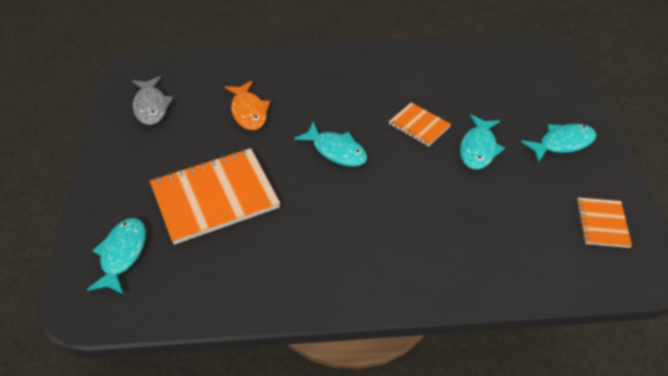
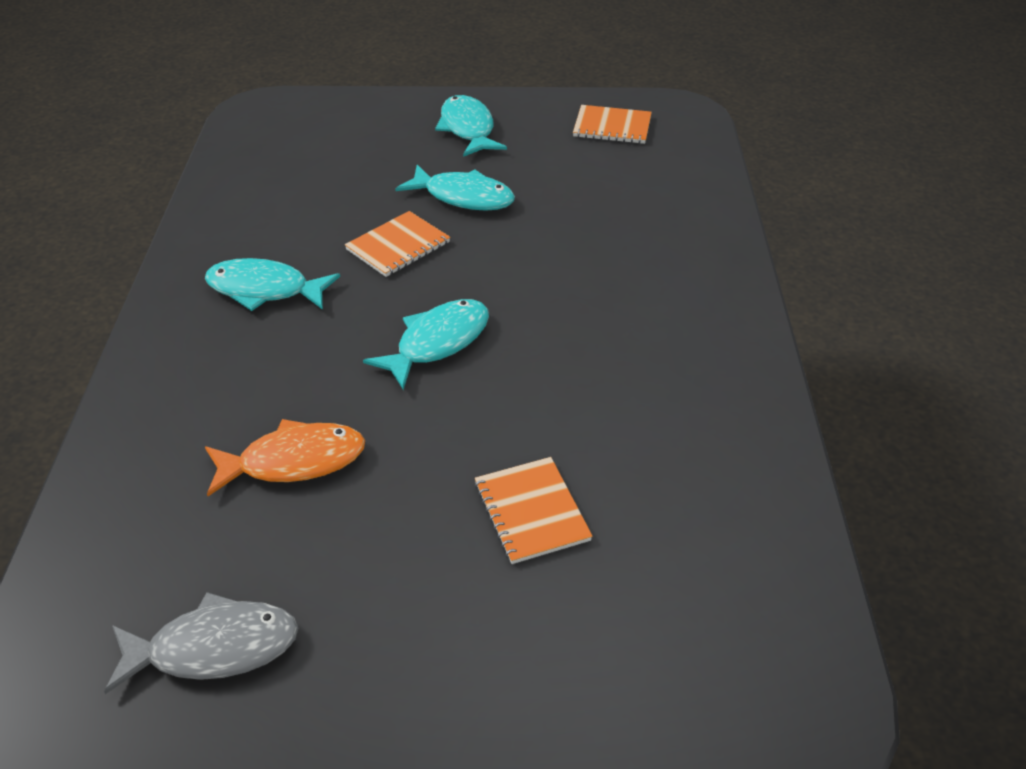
camera: 85 degrees left, 5 degrees down
(122, 254) = (676, 659): turquoise fish -> turquoise fish (265, 290)
(215, 197) = (531, 512): orange notebook -> orange notebook, size x0.51

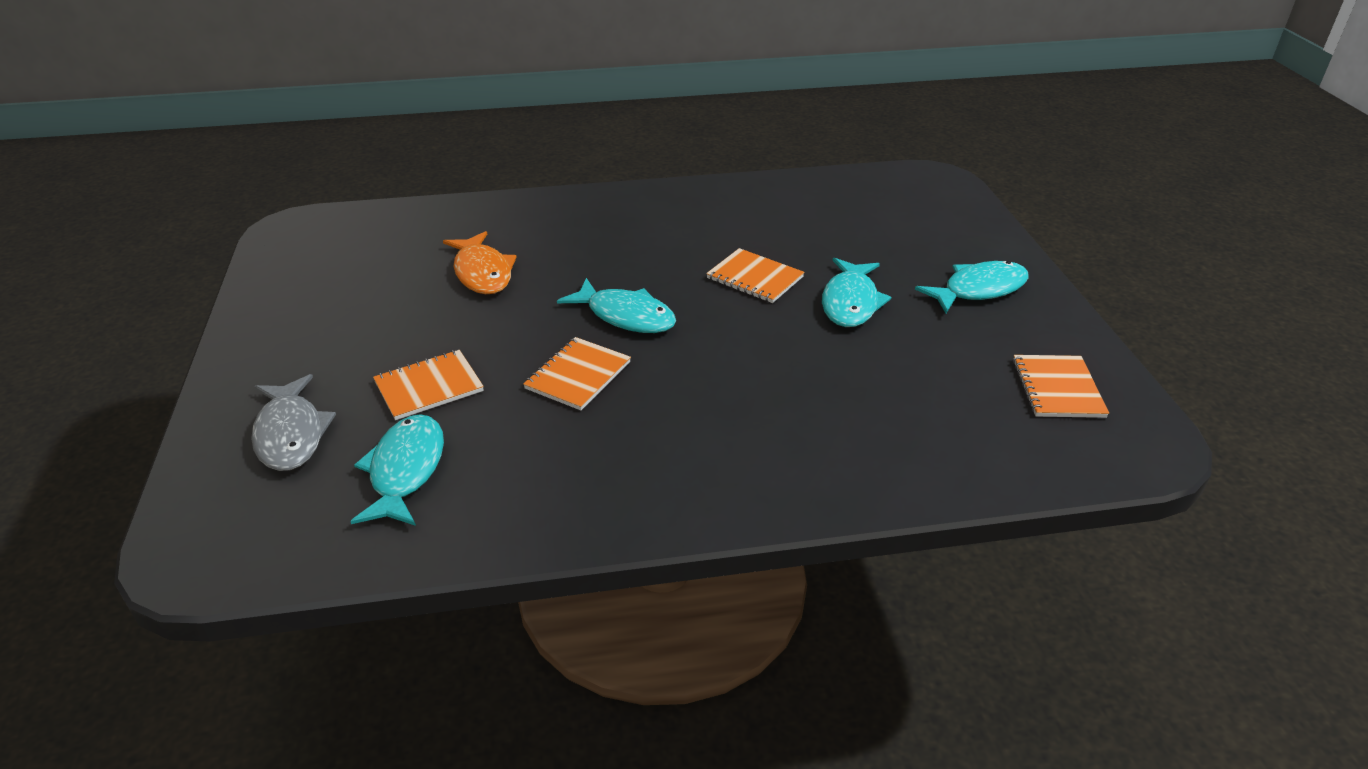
camera: 80 degrees right, 5 degrees down
(214, 648) = (323, 273): grey fish -> grey fish (290, 434)
(265, 290) = (672, 227): turquoise fish -> turquoise fish (405, 470)
(537, 386) = (578, 375): none -> orange notebook

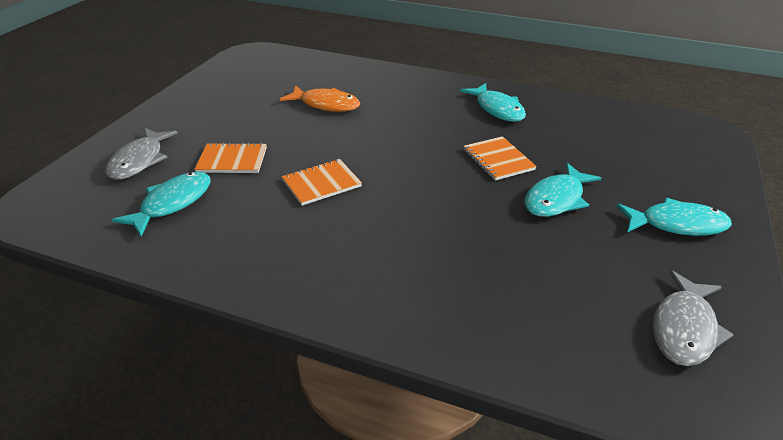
camera: 30 degrees right, 0 degrees up
(482, 273) = (326, 104): orange fish -> orange fish turned 75 degrees counterclockwise
(626, 316) = (386, 157): turquoise fish -> turquoise fish (497, 109)
(1057, 388) = (684, 328): orange notebook -> grey fish

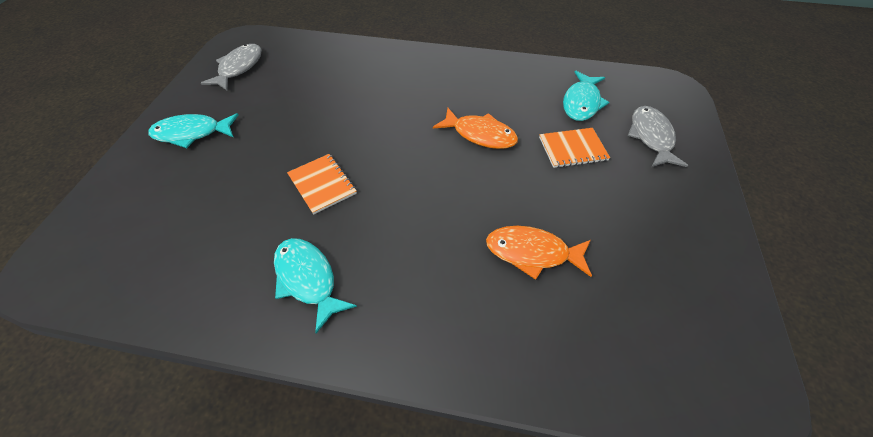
camera: 170 degrees right, 15 degrees up
(321, 183) = (480, 135): orange notebook -> orange fish
(556, 199) = (280, 145): turquoise fish -> none

